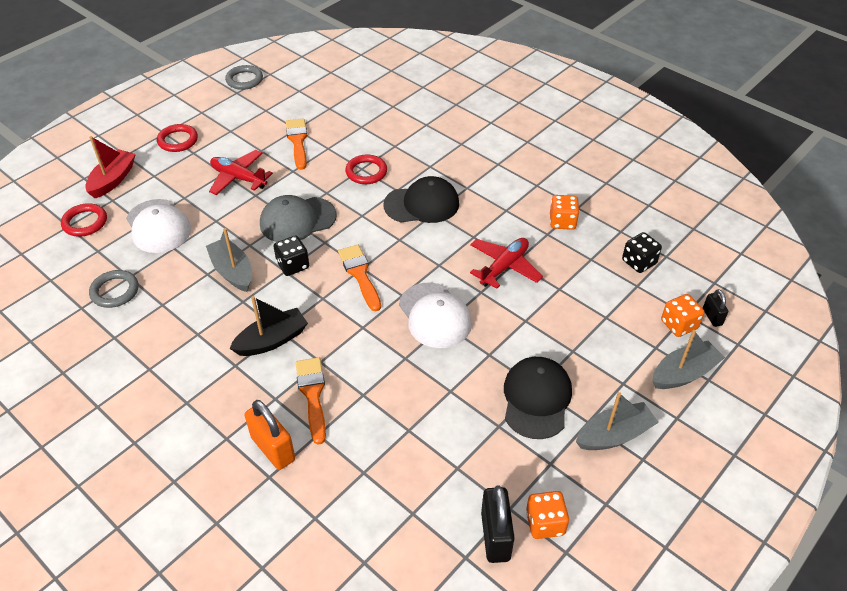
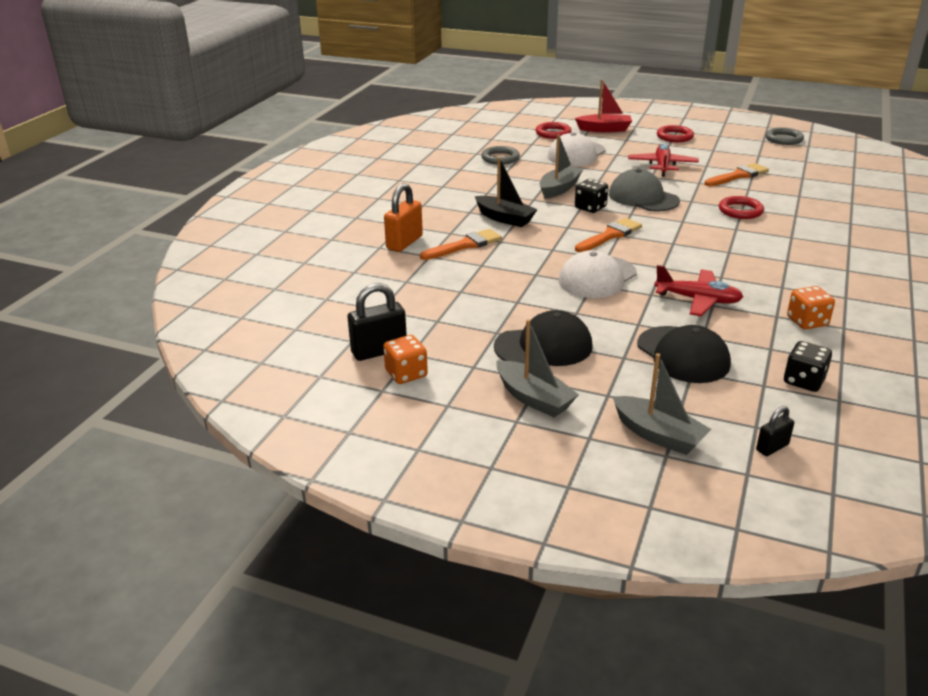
camera: 70 degrees right, 15 degrees down
(422, 204) = (732, 243): black cap -> black cap (683, 355)
(679, 325) = (732, 423): orange dice -> none

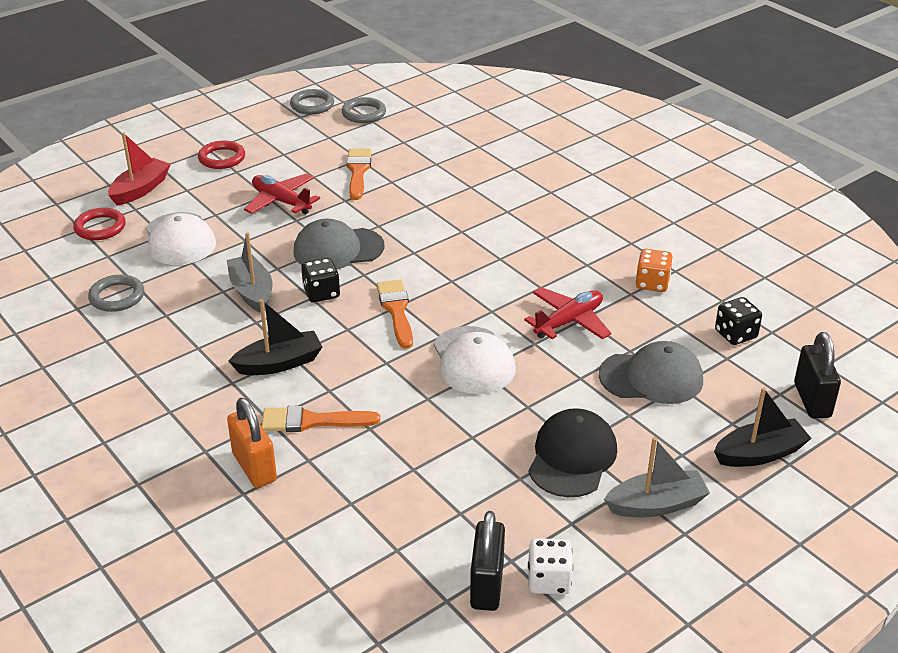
camera: 60 degrees left, 5 degrees up
(406, 374) = (549, 580): orange dice -> white dice
(465, 245) = (312, 421): orange brush -> orange brush turned 90 degrees counterclockwise
(658, 435) = (760, 454): grey boat -> black boat
(683, 355) = (651, 378): black cap -> grey cap
(740, 211) = (430, 210): red ring -> none
(772, 447) = (812, 400): black padlock -> black padlock, size x1.78
(808, 156) = (364, 113): none -> grey ring

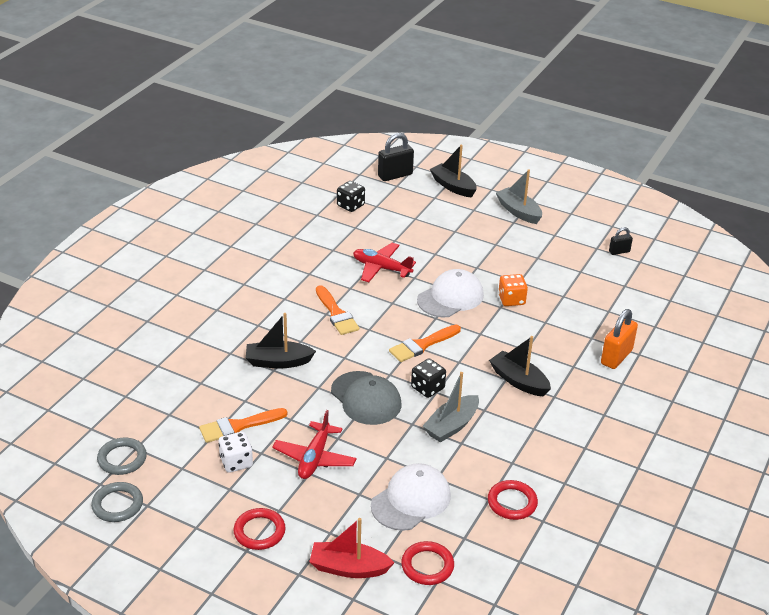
camera: 115 degrees left, 0 degrees up
(117, 296) = (512, 502): grey ring -> red ring
(312, 421) = (559, 347): orange brush -> orange brush (336, 314)
(436, 210) = (278, 362): none -> black boat
(487, 585) = (619, 251): black padlock -> black padlock, size x0.56
(549, 580) = (598, 234): white dice -> white dice (236, 462)
(572, 457) = (506, 243): black cap -> none
(651, 378) = (415, 228): grey cap -> none
(652, 283) = (315, 243): orange dice -> orange dice (511, 300)

